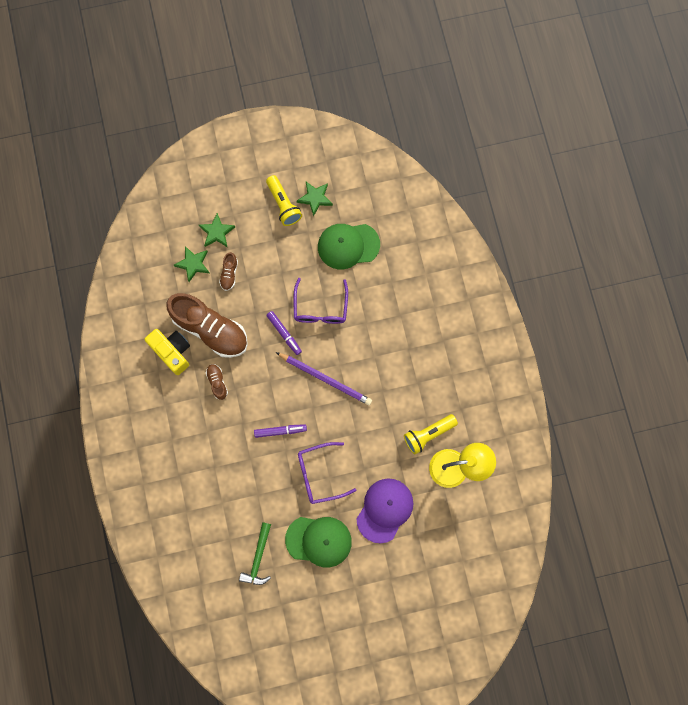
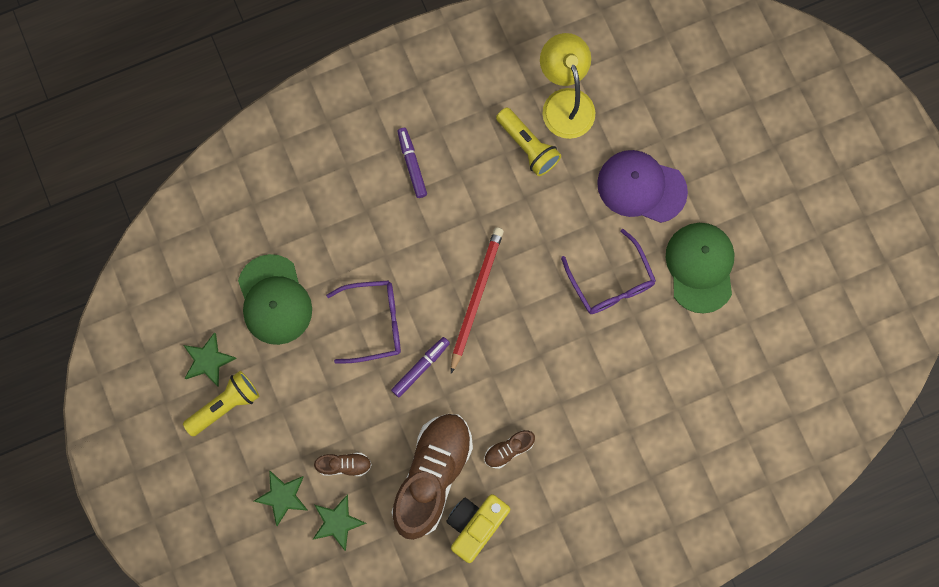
camera: 100 degrees left, 0 degrees up
(258, 558) = (740, 344): green hammer -> none
(280, 431) = (561, 347): purple marker -> purple marker (412, 164)
(325, 379) = (476, 297): purple pencil -> red pencil

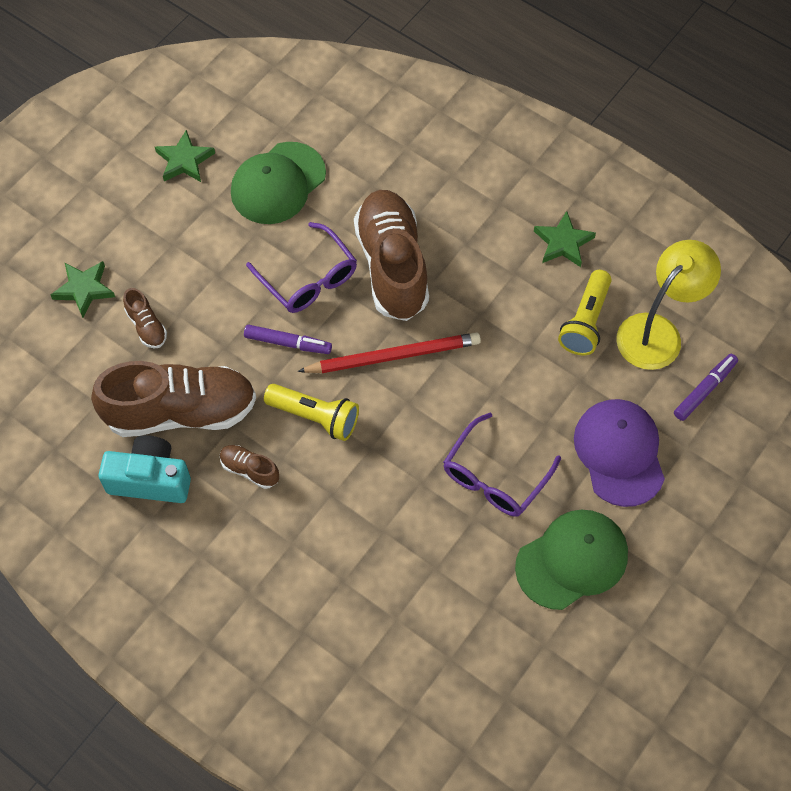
camera: 60 degrees right, 15 degrees down
(225, 405) = (148, 196): yellow flashlight -> yellow flashlight (315, 417)
(337, 522) = (84, 350): green star -> green star (563, 242)
(399, 255) = (392, 266): none -> brown shoe
(412, 164) = (493, 229): purple marker -> purple marker (704, 390)
(475, 525) = (150, 479): yellow camera -> turquoise camera

